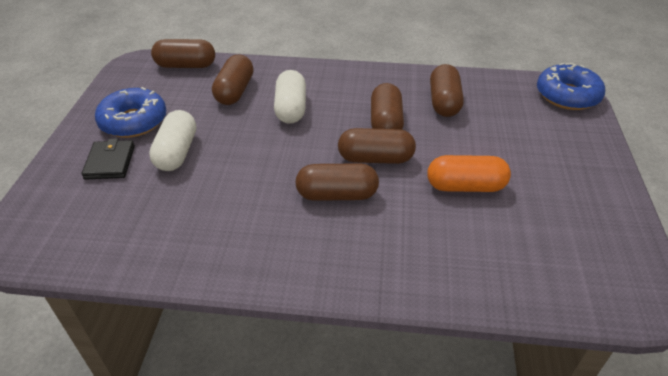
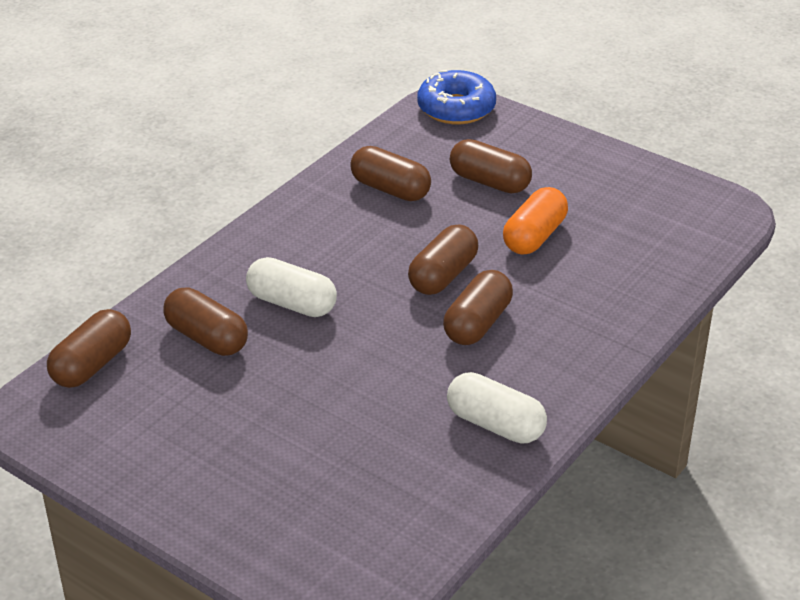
camera: 60 degrees left, 5 degrees down
(110, 162) = (262, 487): black wallet -> none
(133, 121) = (187, 447): blue donut -> none
(177, 152) = (295, 423): white capsule -> white capsule (495, 425)
(385, 123) = (388, 244): brown capsule -> brown capsule (489, 182)

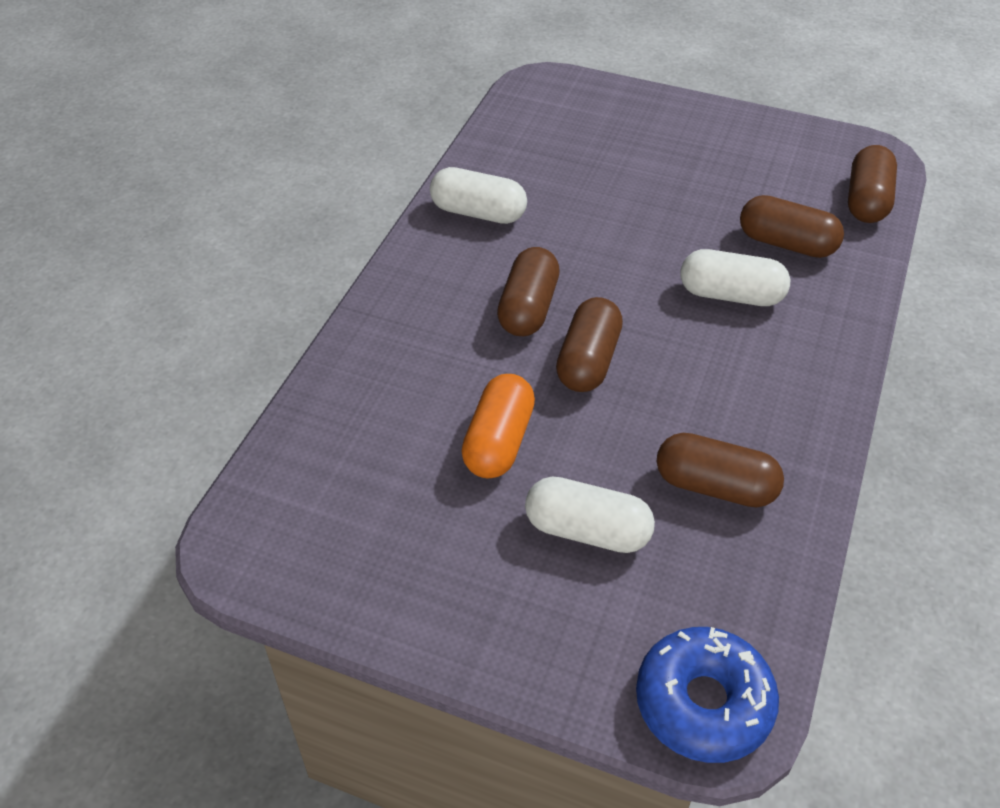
camera: 165 degrees right, 10 degrees up
(489, 182) = (587, 530): brown capsule -> white capsule

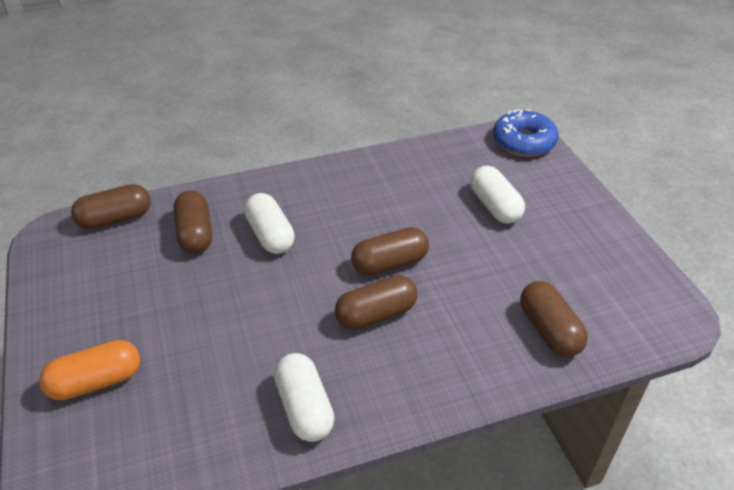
camera: 130 degrees left, 5 degrees down
(498, 441) = (487, 264): orange capsule -> orange capsule (96, 382)
(715, 486) = (418, 182): brown capsule -> brown capsule (549, 330)

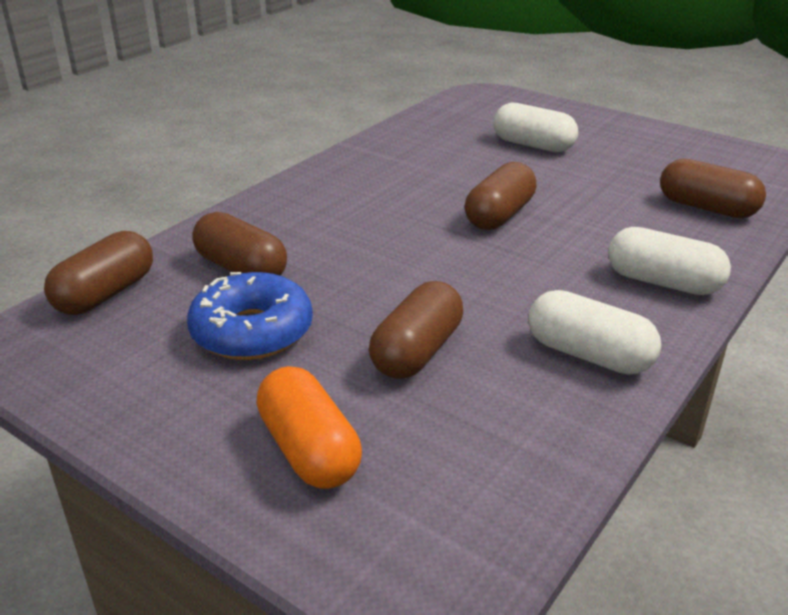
camera: 35 degrees left, 10 degrees down
(96, 382) = (309, 450): orange capsule -> orange capsule turned 60 degrees counterclockwise
(270, 235) = (338, 238): white capsule -> white capsule (663, 282)
(376, 314) = (545, 256): brown capsule -> brown capsule (417, 352)
(523, 142) = (491, 97): blue donut -> blue donut (252, 331)

